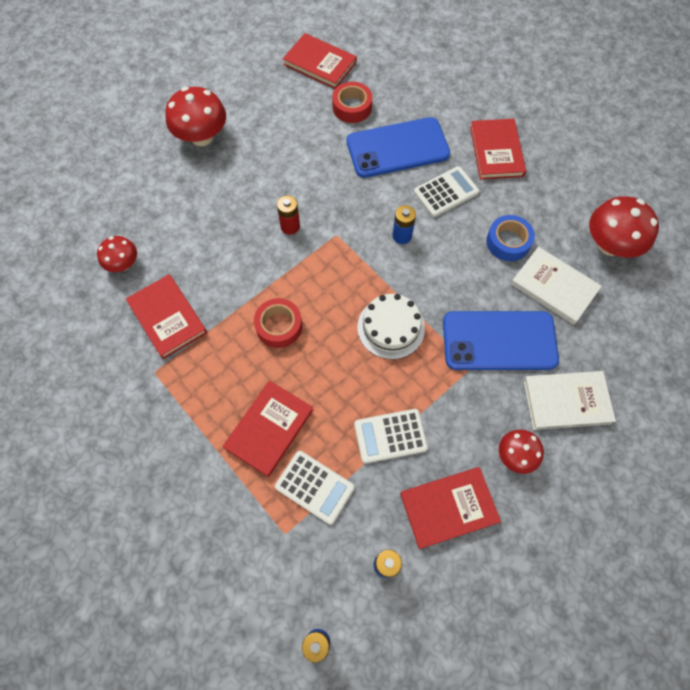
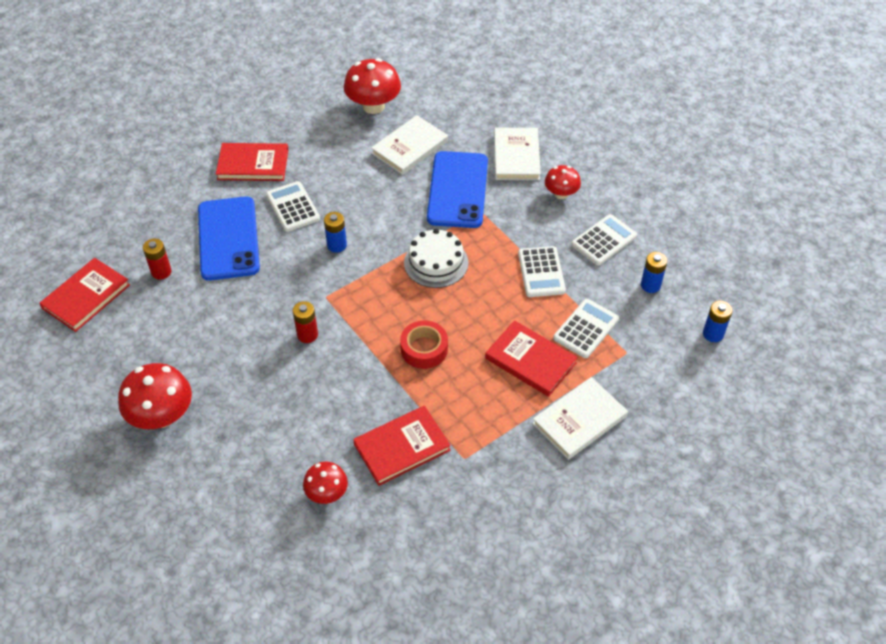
camera: 85 degrees left, 15 degrees down
(196, 481) = (579, 420): none -> white book
(352, 107) = (161, 272): red tape -> red battery
(448, 508) = (604, 240): red book -> white calculator
(508, 242) = (358, 170): blue tape -> none

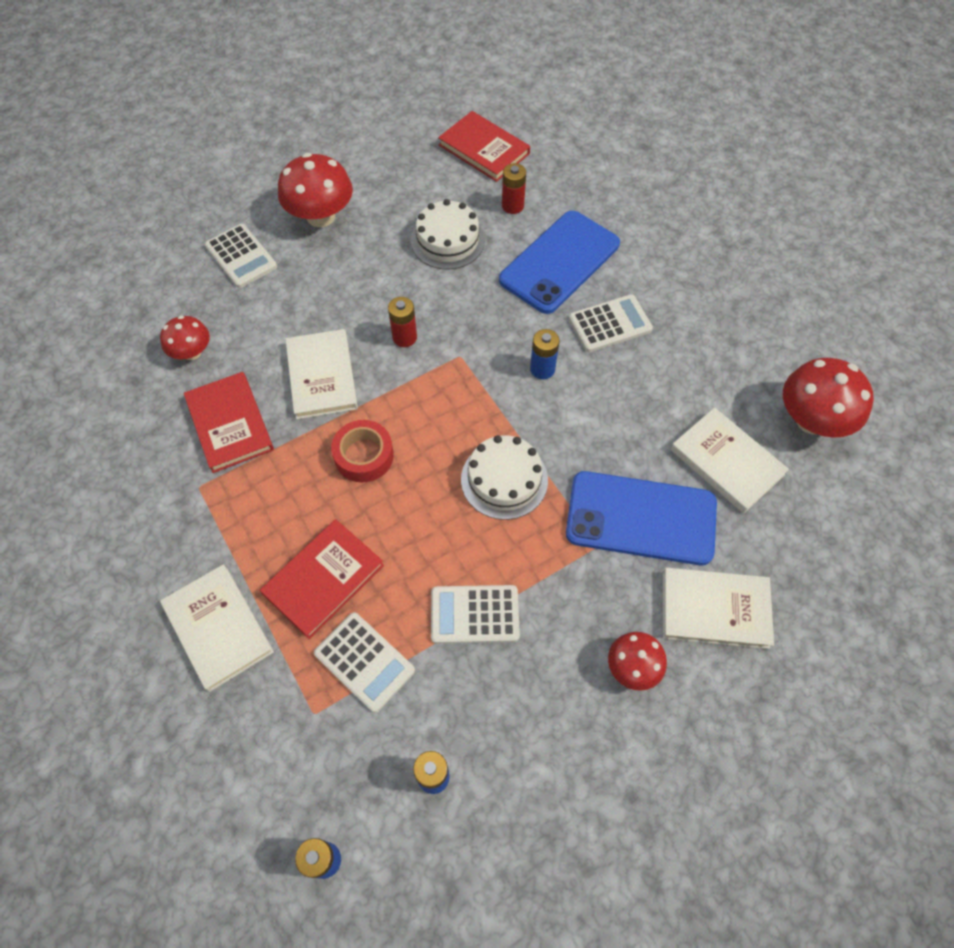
camera: 95 degrees right, 10 degrees up
(199, 314) = (447, 240): none -> white cake
(228, 238) = (559, 262): blue phone -> blue phone turned 45 degrees counterclockwise
(253, 164) = (685, 283): red book -> none
(349, 388) = (322, 376): none -> white book
(604, 240) = (531, 719): white calculator -> white calculator (241, 256)

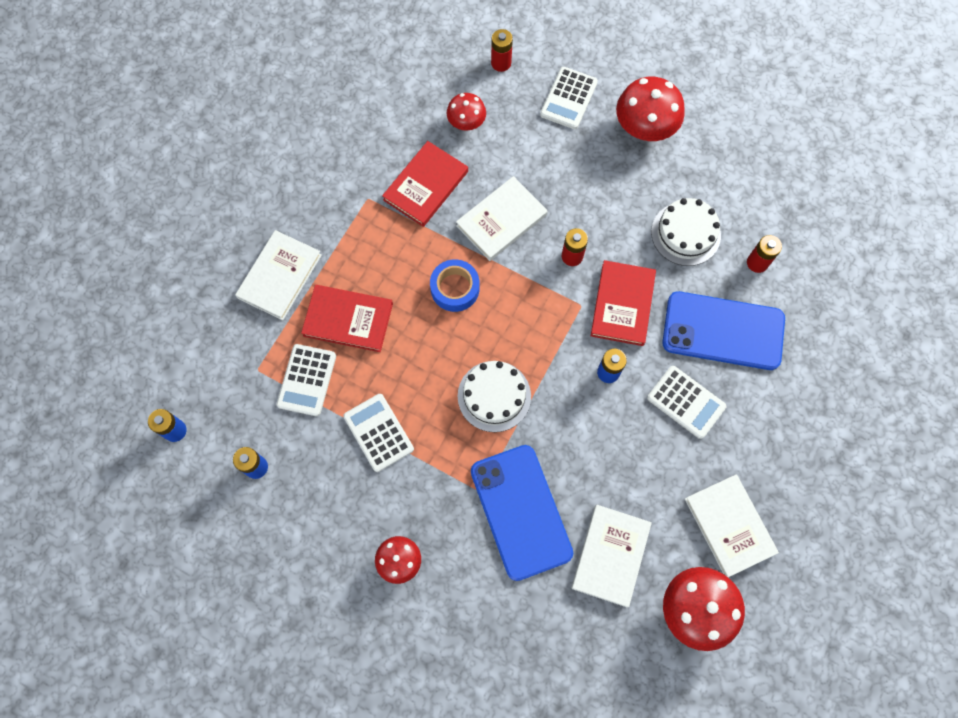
camera: 60 degrees right, 10 degrees up
(154, 290) = (501, 63): none -> red battery
(364, 456) = (455, 288): red tape -> blue tape
(484, 149) = (803, 206): red book -> red book (622, 304)
(715, 609) = (477, 601): white book -> white book (729, 526)

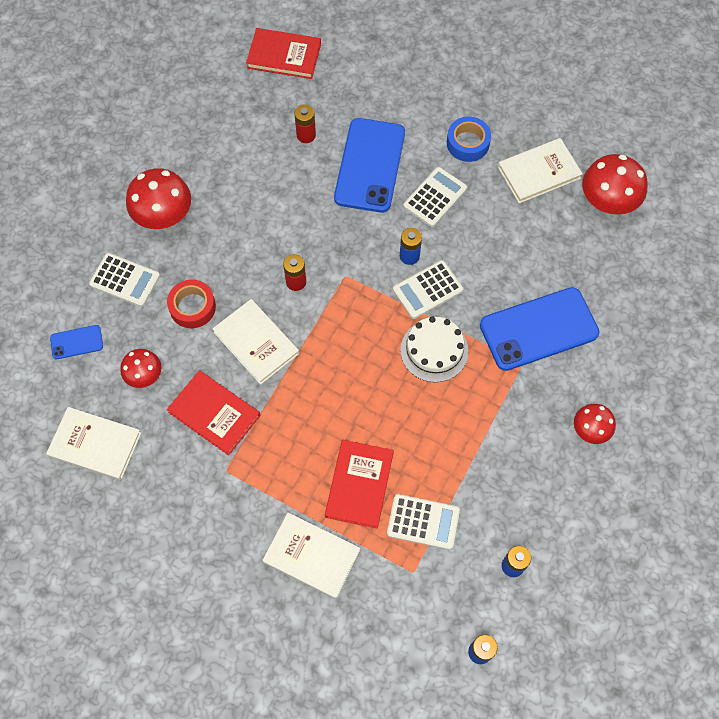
camera: 90 degrees left, 5 degrees down
(378, 433) = (473, 452): white calculator -> white calculator (427, 290)
(455, 288) = (327, 385): blue tape -> blue tape (467, 143)
(501, 63) = (76, 342): red battery -> blue phone
(540, 160) = (192, 307): none -> red tape
(610, 555) = (570, 260): white book -> white book (95, 444)
(622, 304) = (344, 242): red book -> red book (284, 56)
(685, 233) = (276, 188): white cake -> none

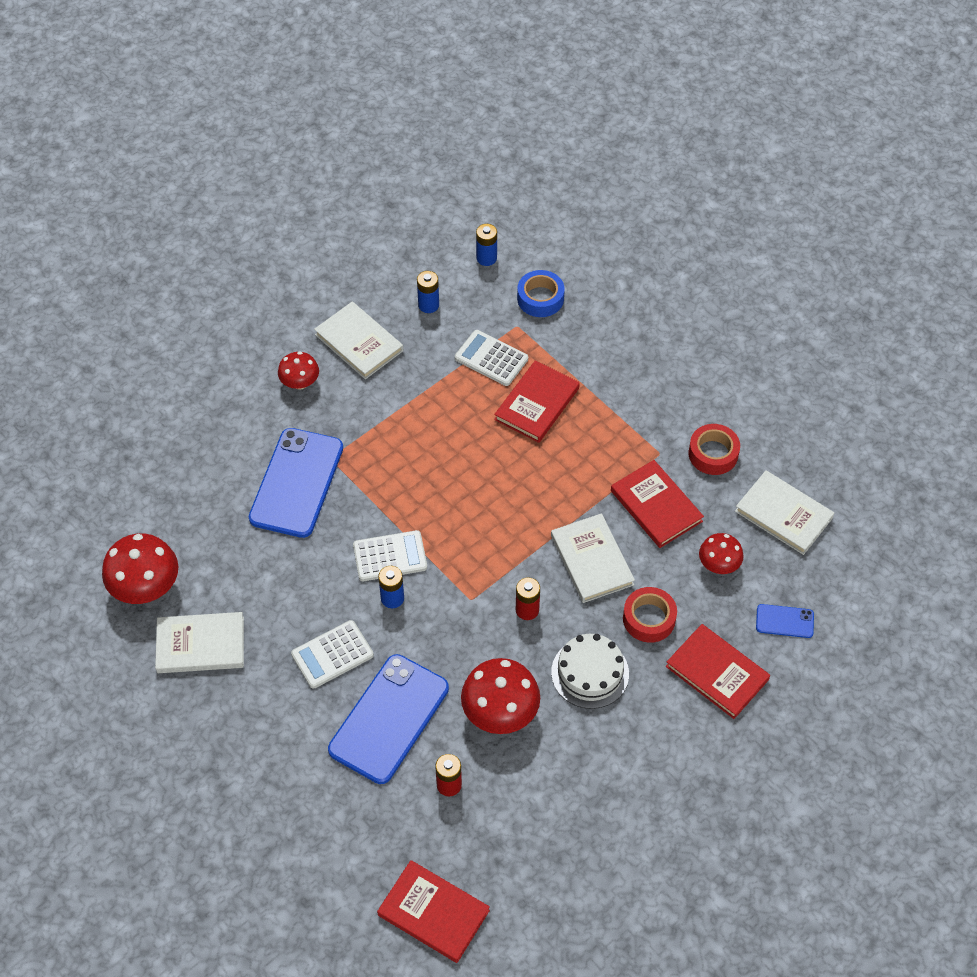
camera: 160 degrees left, 10 degrees down
(125, 280) = (717, 673): white calculator -> red book
(164, 215) = (653, 736): red mushroom -> red mushroom (500, 712)
(175, 487) = (713, 454): none -> red tape
(311, 556) = (602, 363): white book -> white book (359, 343)
(434, 350) = (412, 496): white cake -> white cake (590, 673)
(467, 143) = (261, 708): blue tape -> blue tape (540, 298)
(538, 329) = (297, 483): blue phone -> blue phone turned 75 degrees counterclockwise

